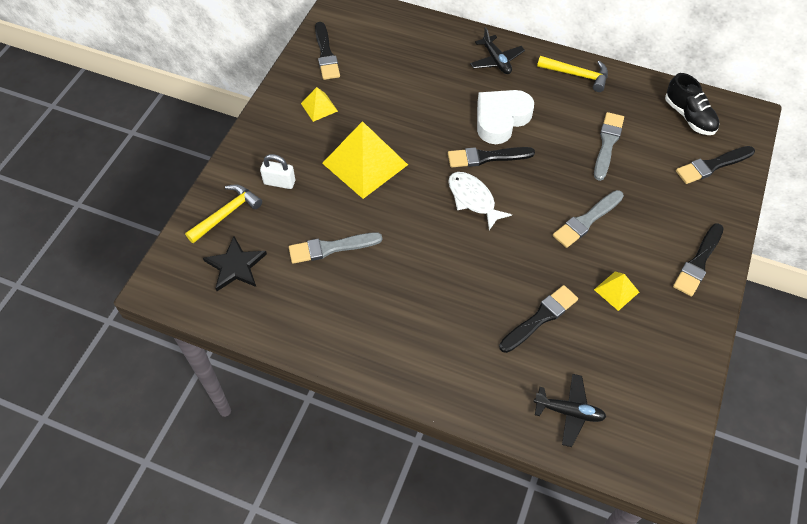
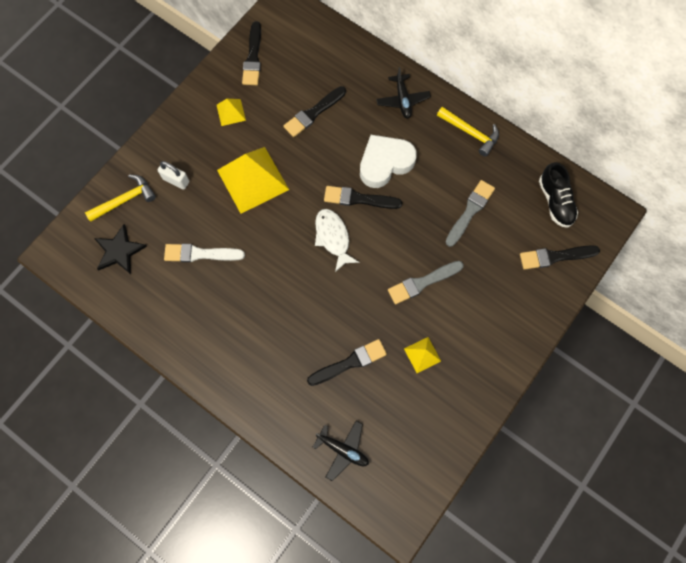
camera: 15 degrees right, 15 degrees up
(331, 248) = (200, 254): grey brush -> white brush
(698, 262) = (503, 347): black brush -> black brush (313, 113)

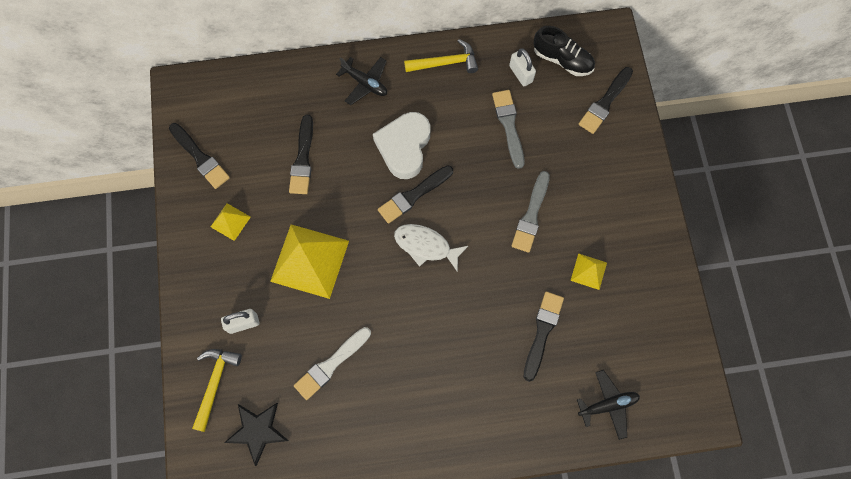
camera: 45 degrees left, 0 degrees up
(515, 185) = (521, 74): none -> white padlock

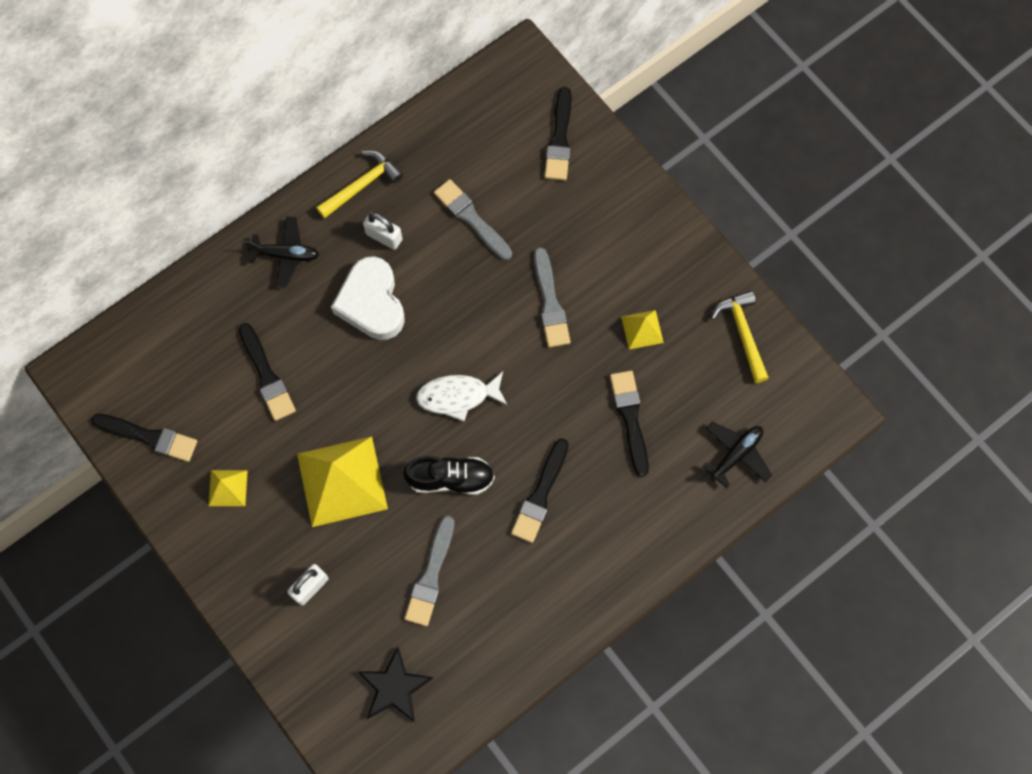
camera: 30 degrees left, 0 degrees up
(215, 383) = (318, 665): yellow hammer -> yellow hammer (742, 333)
(331, 364) = (431, 575): white brush -> grey brush
(413, 195) = (413, 349): black brush -> black brush (540, 495)
(521, 74) = (452, 154): white padlock -> white padlock (384, 237)
(562, 60) = (488, 115): black shoe -> black shoe (450, 478)

